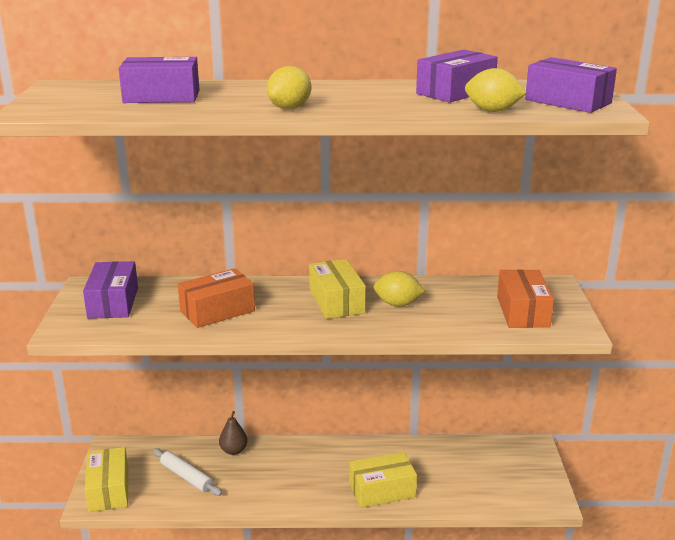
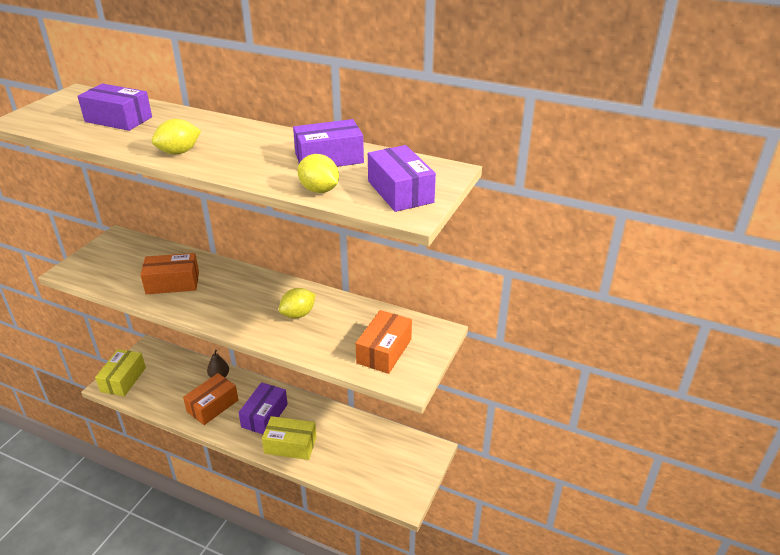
camera: 25 degrees right, 10 degrees up
(113, 302) = (118, 256): purple box -> purple box (264, 415)
(187, 477) = (175, 387): white rolling pin -> none
(253, 481) = (212, 406): none -> orange box
(336, 301) = (258, 298): yellow box -> none
(397, 304) = (298, 314): yellow lemon -> yellow lemon turned 75 degrees counterclockwise

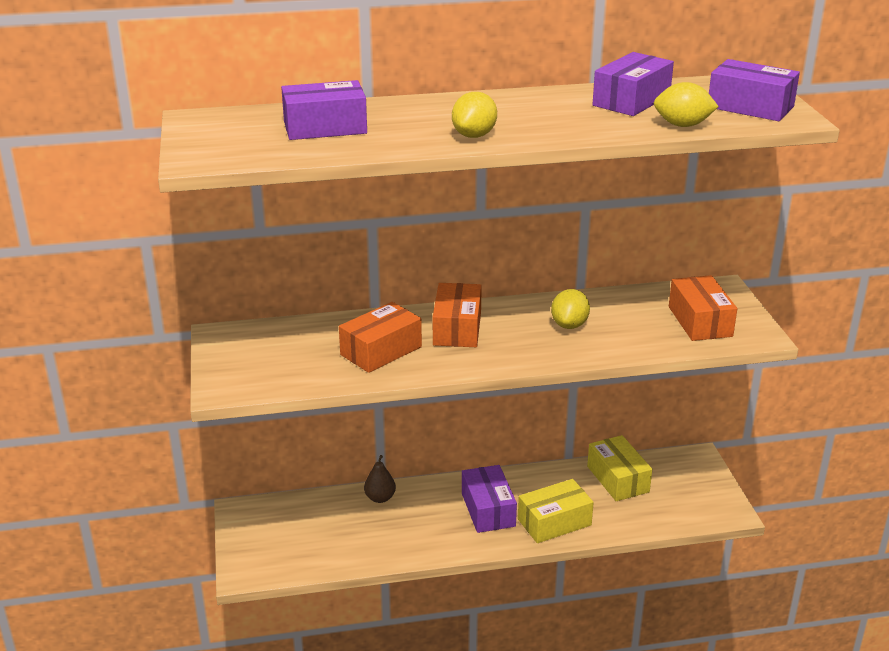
camera: 35 degrees left, 5 degrees down
(123, 379) = (257, 557): yellow box -> yellow box (617, 479)
(212, 406) = (414, 529): orange box -> orange box (457, 328)

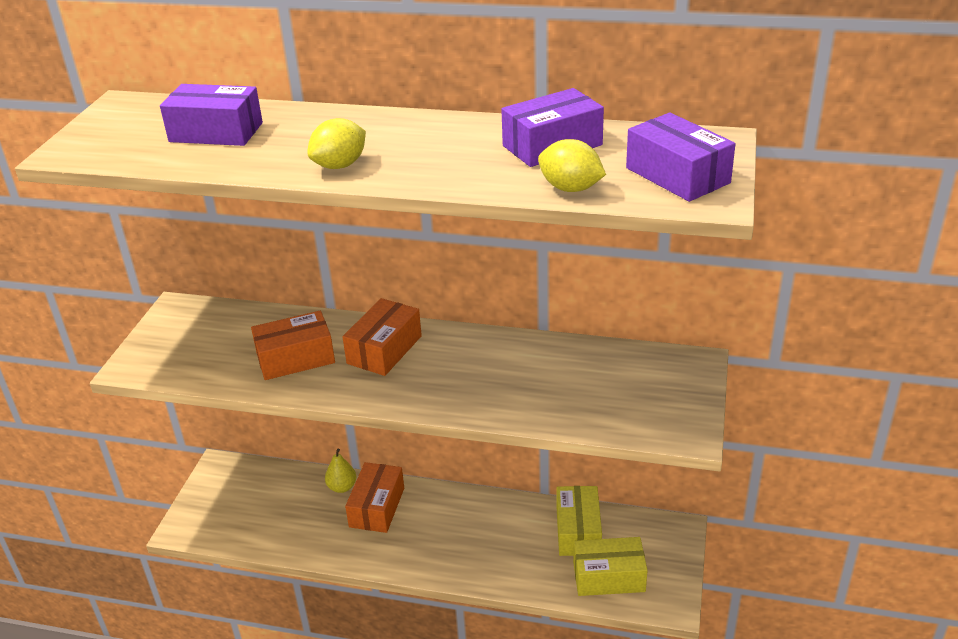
camera: 25 degrees right, 5 degrees up
(380, 498) = (342, 487): brown pear -> yellow pear
(488, 510) = (430, 528): purple box -> none
(554, 522) = (483, 561): yellow box -> yellow box (608, 577)
(569, 325) = (496, 371): yellow lemon -> none
(700, 321) = (636, 399): orange box -> orange box (377, 507)

